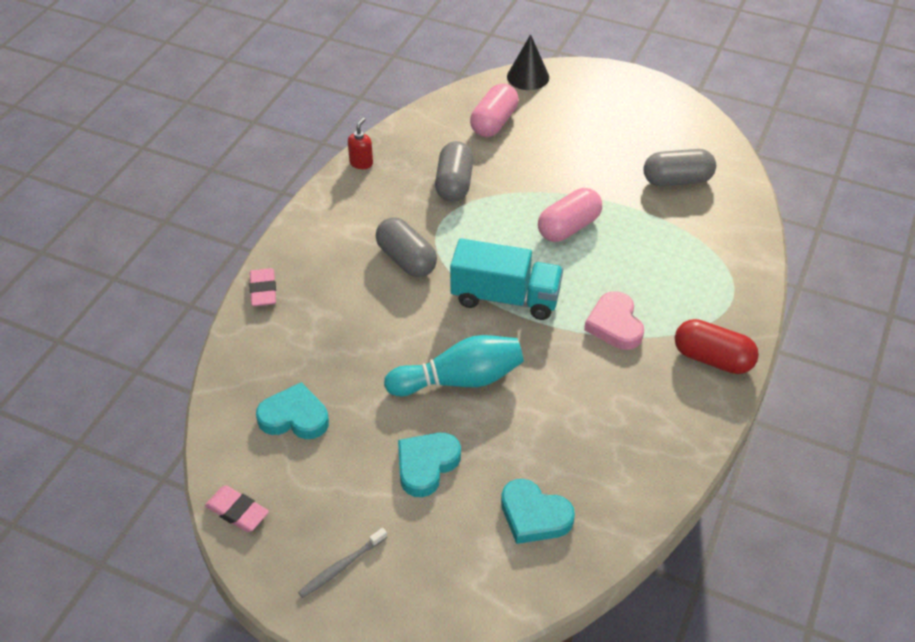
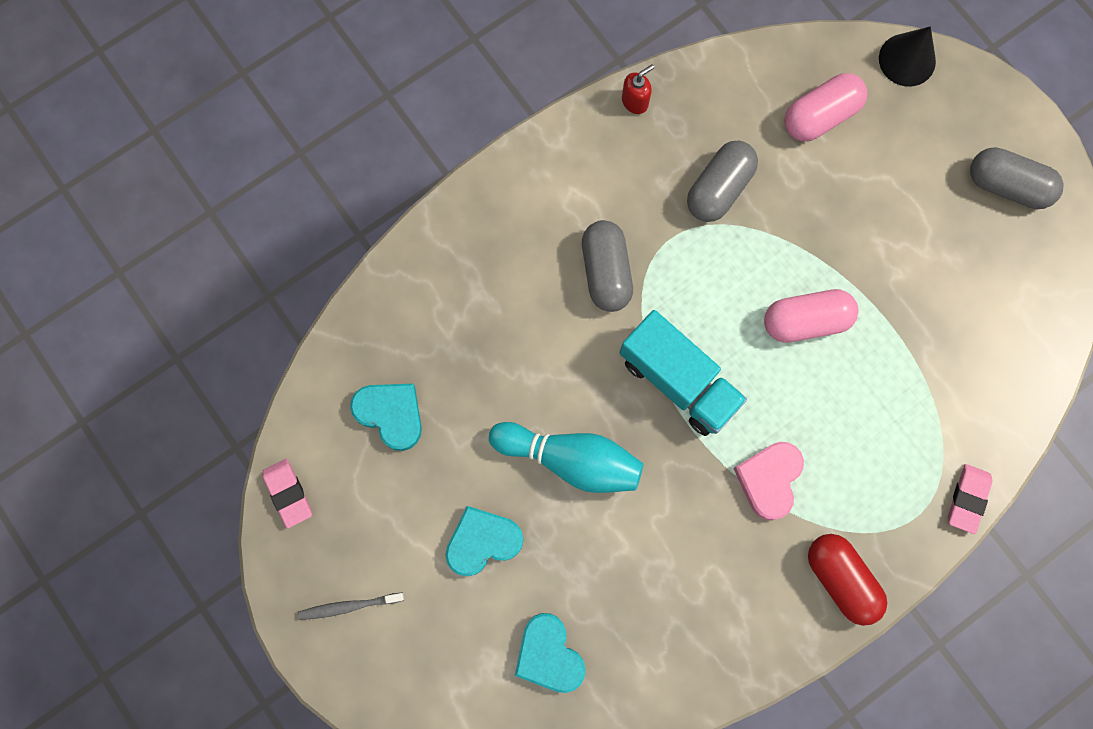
camera: 30 degrees right, 30 degrees up
(263, 290) = (440, 234): pink eraser -> pink eraser (967, 499)
(677, 180) = (973, 318): grey capsule -> grey capsule (1007, 186)

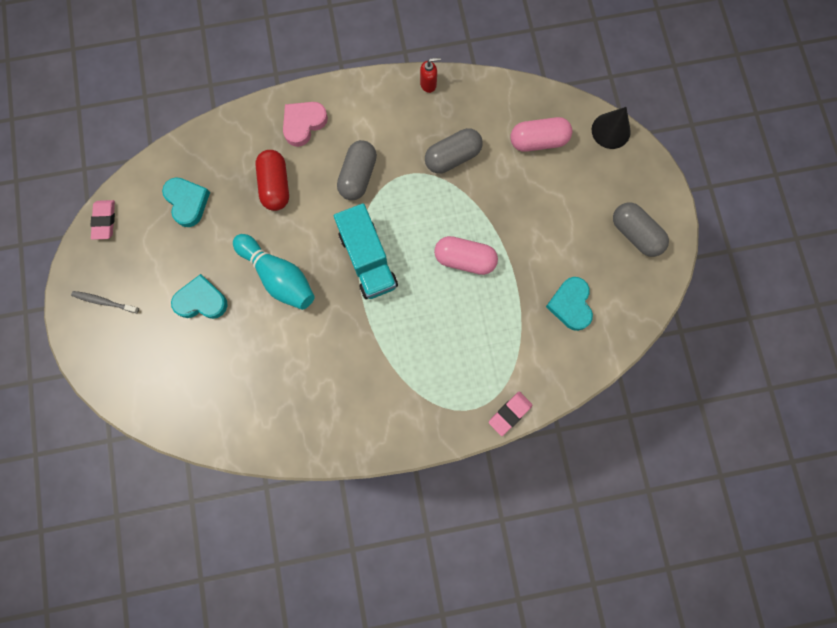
camera: 25 degrees right, 0 degrees up
(549, 654) = (205, 385): turquoise heart -> turquoise heart (570, 304)
(769, 479) = (392, 344): pink heart -> pink heart (303, 124)
(841, 579) = (404, 424): red capsule -> red capsule (275, 186)

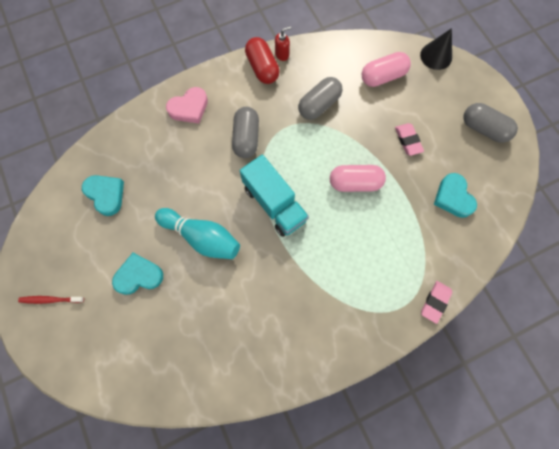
camera: 15 degrees left, 5 degrees down
(104, 221) = (35, 228): pink eraser -> pink eraser (408, 140)
(104, 301) = (50, 299): grey toothbrush -> red toothbrush
(275, 186) = (179, 162): red capsule -> red capsule (262, 68)
(303, 124) = (189, 108): pink heart -> pink heart turned 150 degrees counterclockwise

